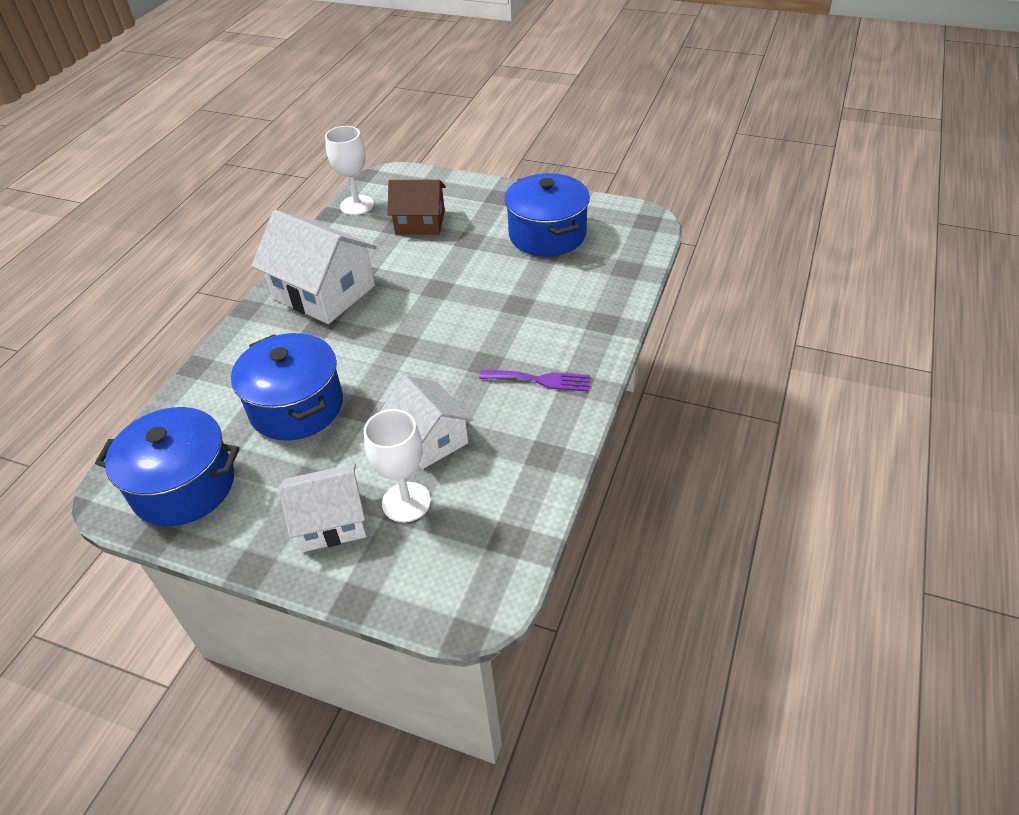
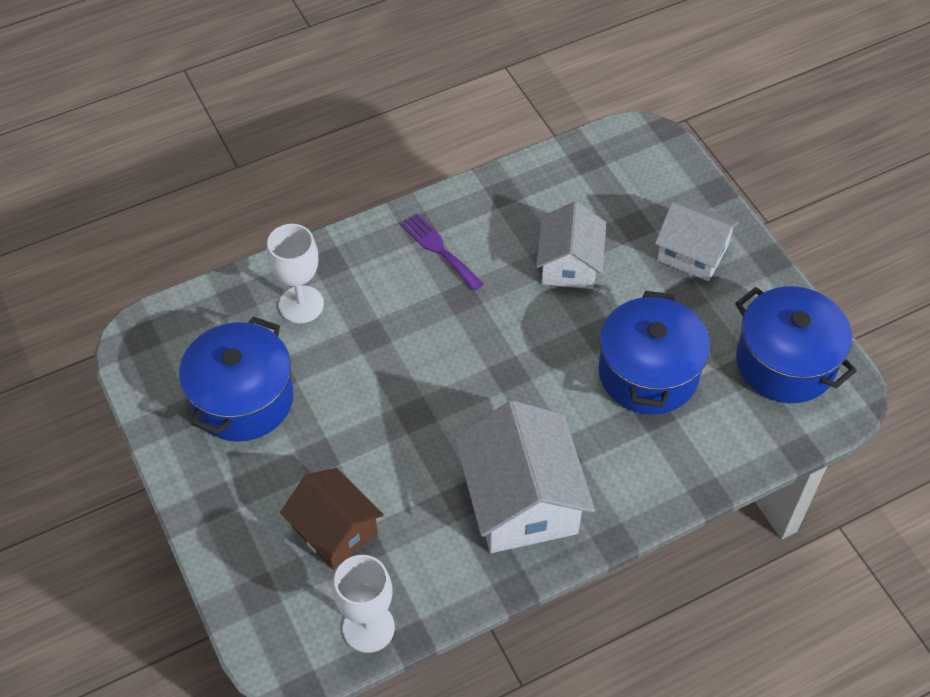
camera: 140 degrees left, 10 degrees up
(406, 502) = (629, 229): white goblet -> white goblet (301, 304)

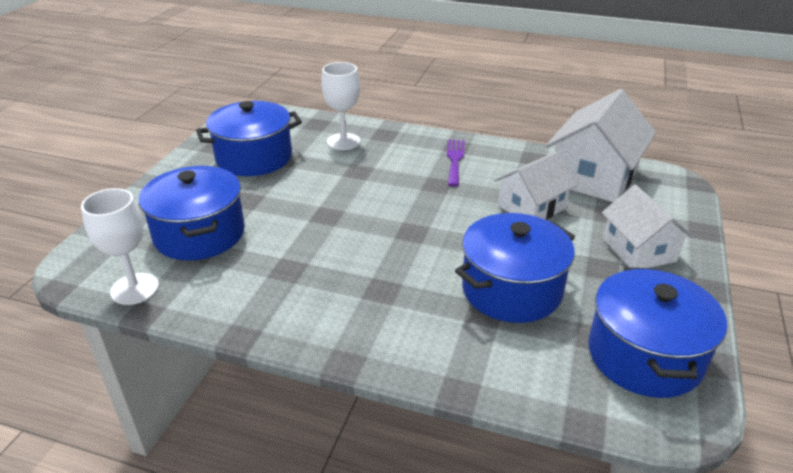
camera: 45 degrees right, 20 degrees down
(335, 530) = (199, 234): brown house -> blue pot
(521, 500) = (320, 295): white house -> white house (593, 176)

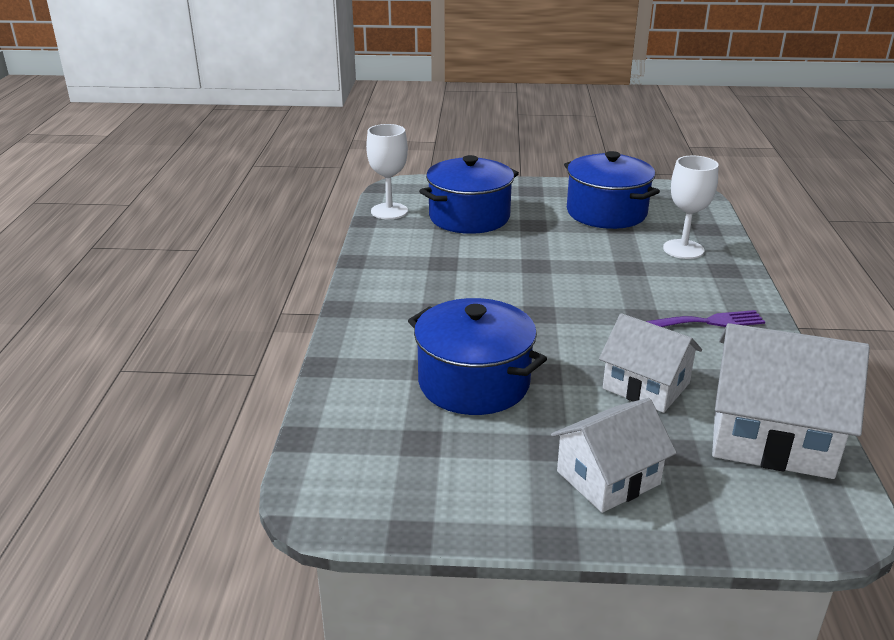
camera: 75 degrees right, 5 degrees down
(644, 356) = (403, 478): blue pot -> none

